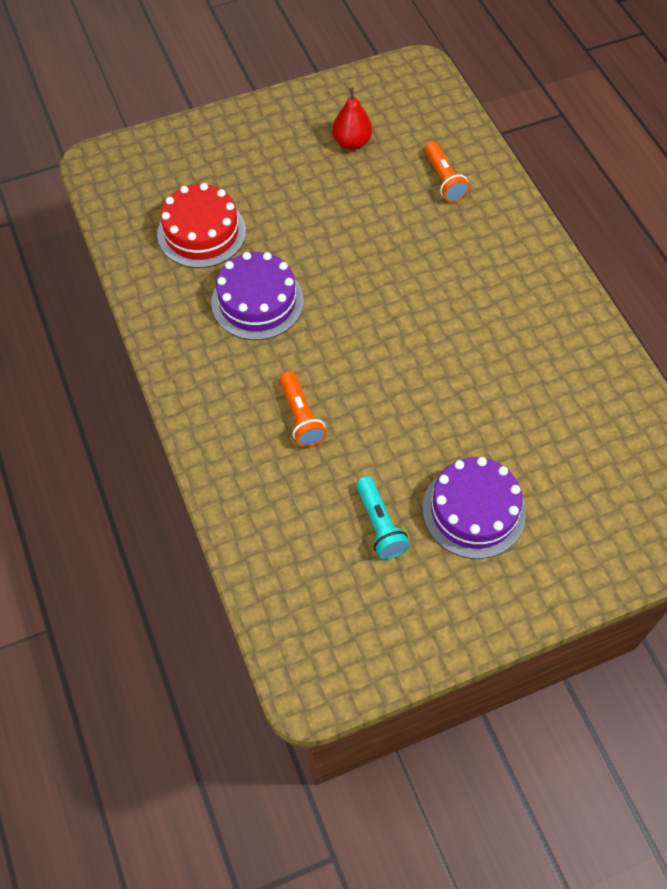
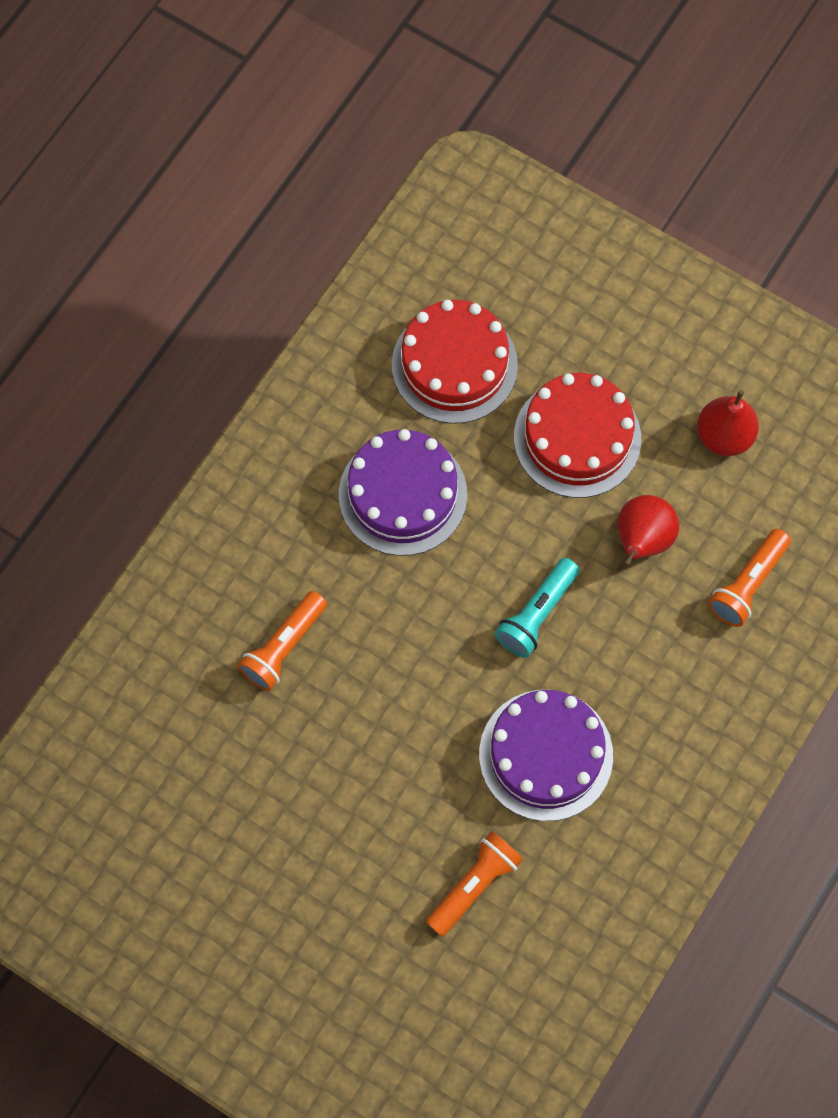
camera: 55 degrees right, 10 degrees up
(296, 203) = (577, 438): none -> red cake
(379, 525) = (207, 819): turquoise flashlight -> turquoise flashlight (537, 614)
(381, 210) = (642, 540): none -> red pear
(473, 511) = (293, 909): purple cake -> purple cake (546, 755)
(526, 406) = (474, 885): none -> orange flashlight

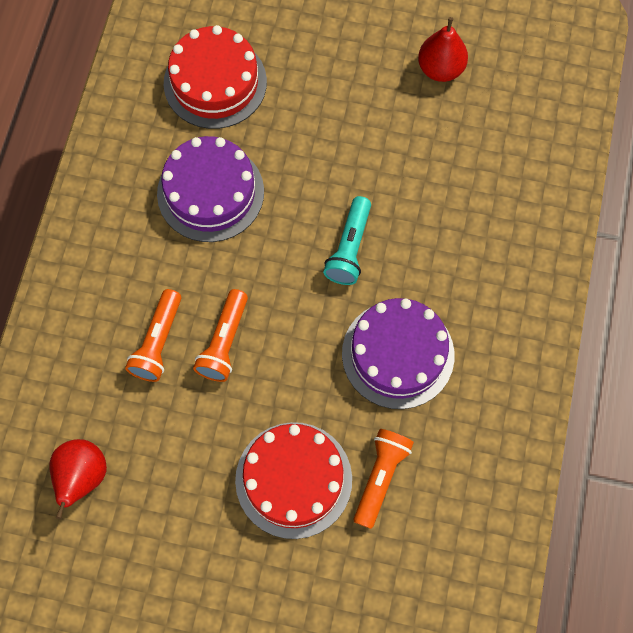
camera: 20 degrees left, 0 degrees up
(577, 438) = (330, 106): red cake -> red cake (293, 479)
(642, 540) = (409, 166): red pear -> red pear (82, 477)
(748, 584) = (501, 171): orange flashlight -> orange flashlight (224, 342)

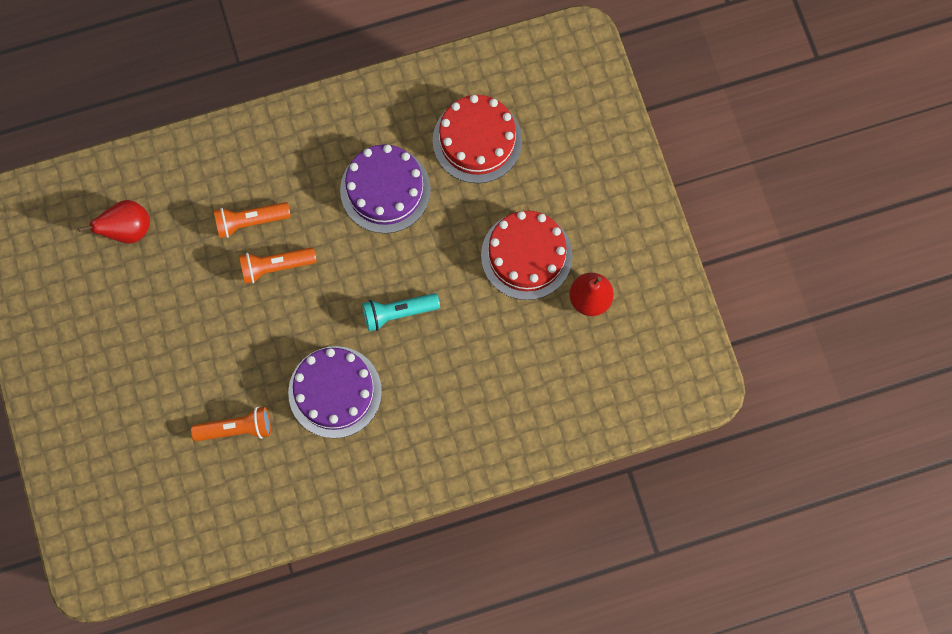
camera: 60 degrees right, 5 degrees up
(293, 479) = (202, 370): red cake -> red cake (526, 255)

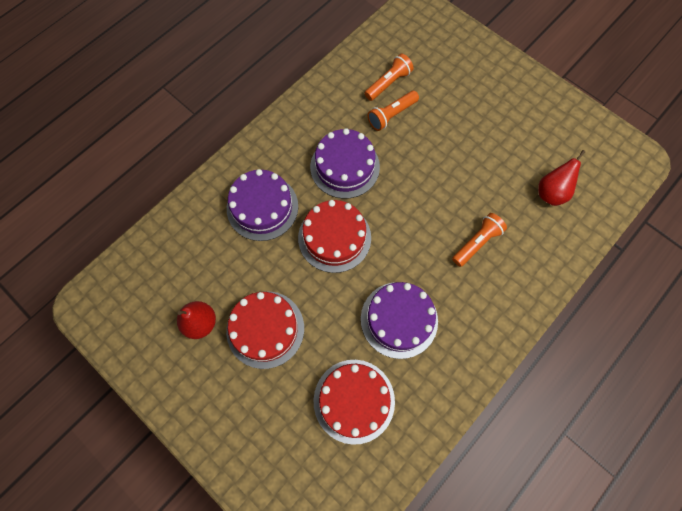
camera: 150 degrees right, 5 degrees down
(275, 266) = (437, 222): orange flashlight -> orange flashlight (388, 83)
(398, 313) = (334, 237): turquoise flashlight -> red cake
(457, 394) = (262, 207): none -> purple cake

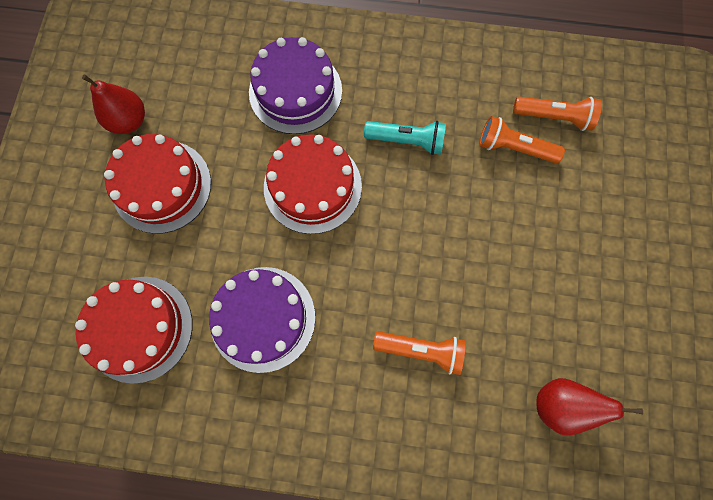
camera: 55 degrees right, 5 degrees up
(345, 167) = (407, 141): purple cake -> turquoise flashlight

